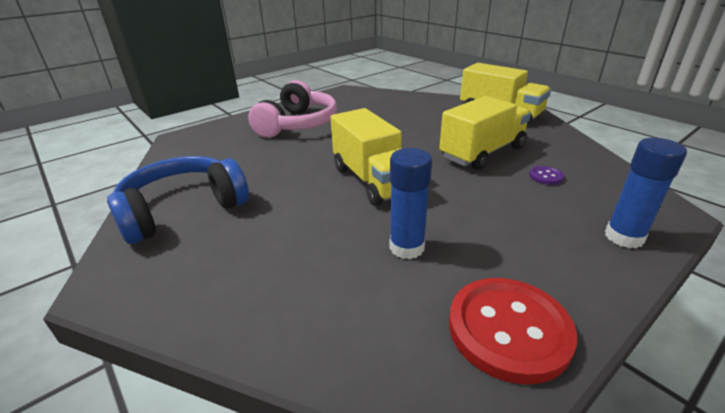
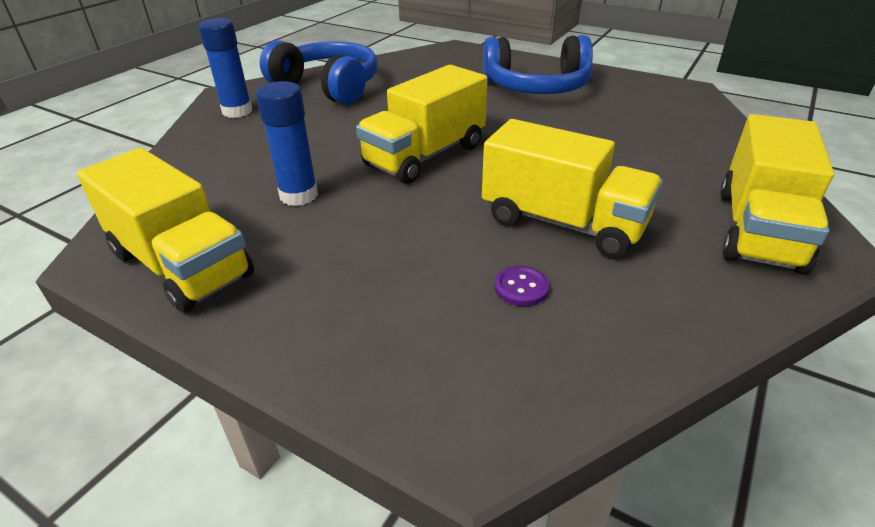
camera: 70 degrees right, 5 degrees up
(298, 124) = (537, 87): pink headphones -> blue headphones
(508, 330) = (181, 265): red button -> yellow truck
(624, 237) = (366, 363): blue glue stick -> blue glue stick (237, 111)

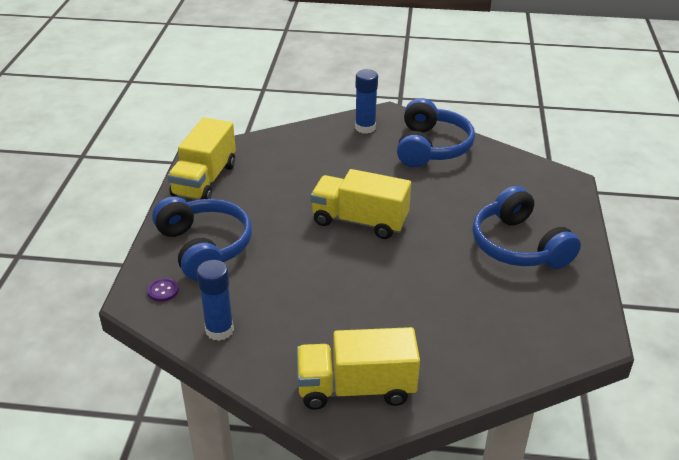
camera: 65 degrees right, 0 degrees up
(299, 195) = (283, 190): blue glue stick -> blue glue stick (219, 330)
(372, 304) = (204, 247): none -> blue headphones
(521, 287) = (241, 293): purple button -> purple button (163, 291)
(562, 223) = (313, 297): yellow truck -> none

